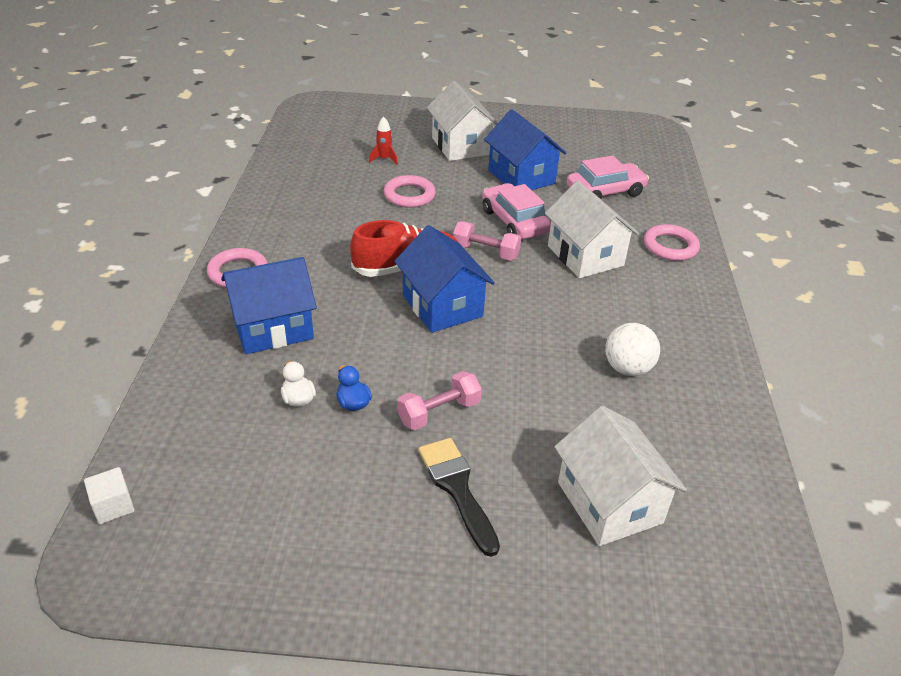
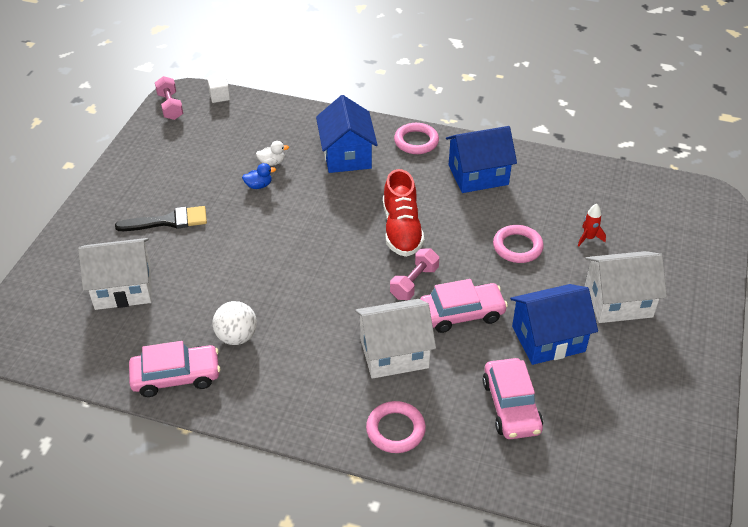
camera: 105 degrees right, 5 degrees up
(439, 412) = (234, 223): pink dumbbell -> pink dumbbell (170, 106)
(442, 306) = (346, 243): blue house -> blue house (478, 175)
(712, 406) = (176, 376): none -> pink car

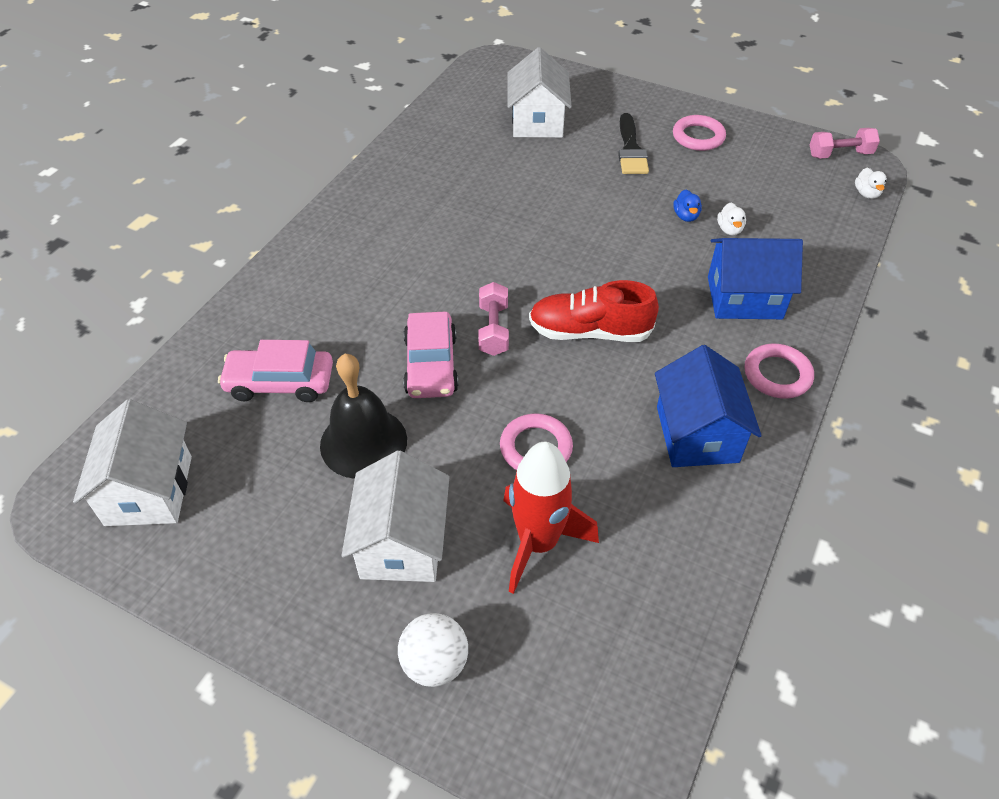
camera: 100 degrees right, 5 degrees up
(176, 376) = (416, 150): pink car -> none
(219, 96) = (866, 193): white cube -> white duck
(237, 336) = (452, 188): white ball -> white ball (435, 663)
(394, 353) = (391, 297): white house -> white house (149, 490)
(395, 430) = (292, 284): pink ring -> pink ring (698, 137)
(414, 283) = (493, 329): pink dumbbell -> pink dumbbell turned 45 degrees clockwise
(548, 339) = (363, 442): blue house -> black bell
(588, 238) = (538, 543): red rocket -> red rocket, size x2.29

